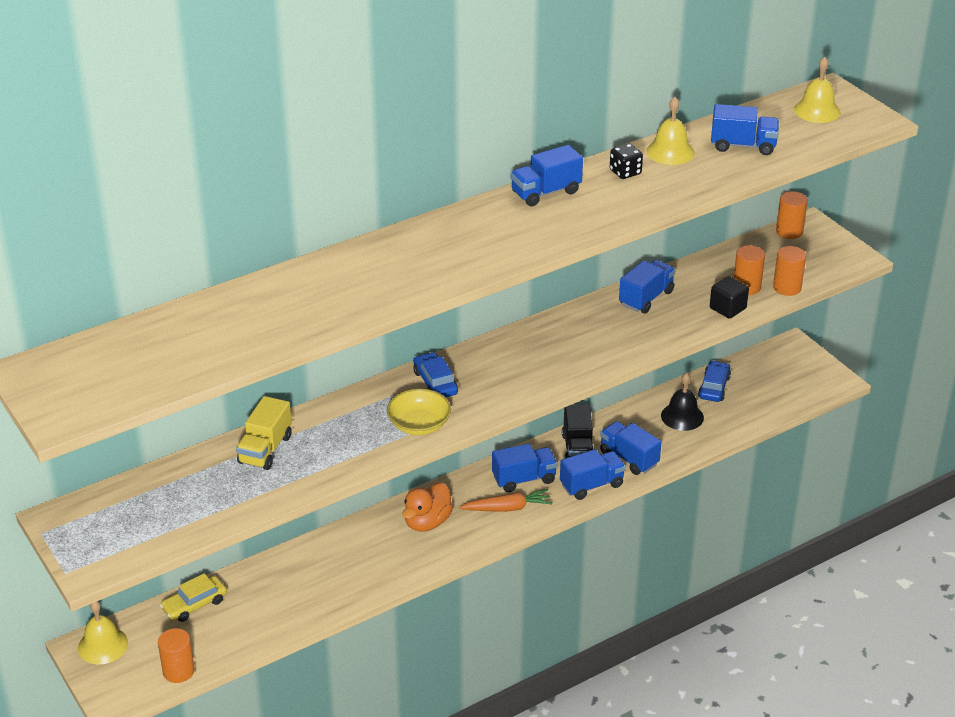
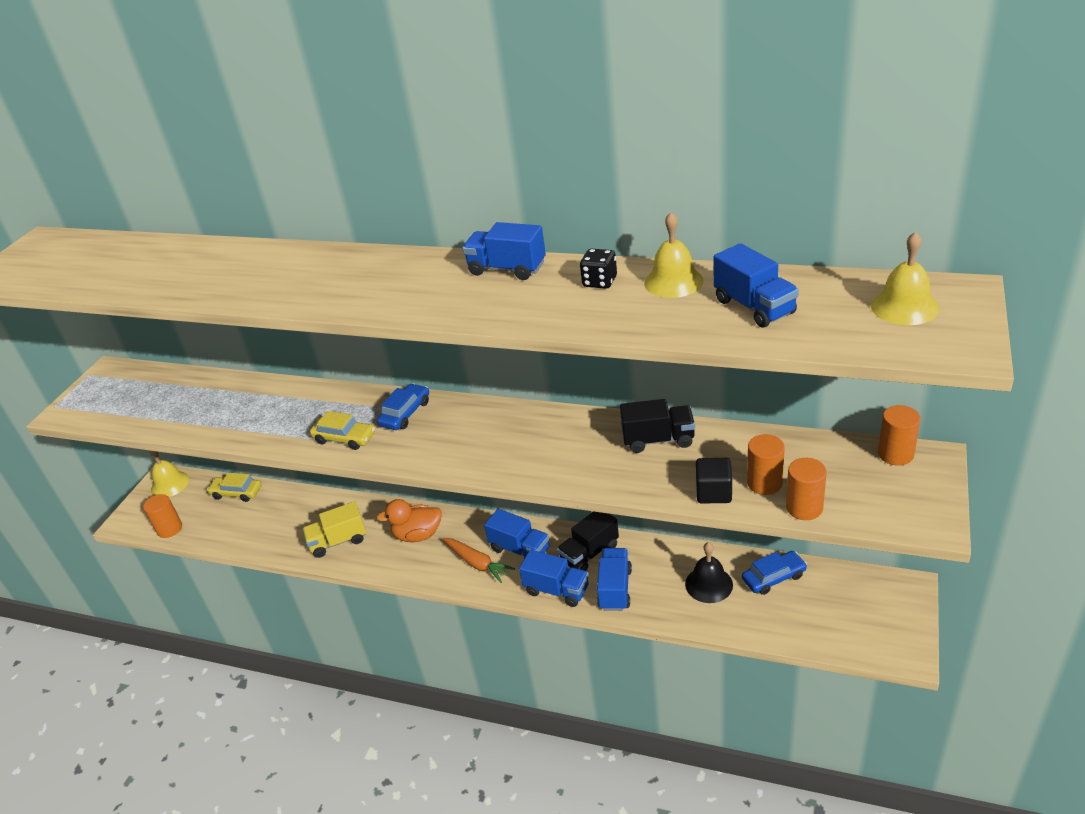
camera: 55 degrees right, 0 degrees up
(265, 449) = (248, 396): yellow truck -> yellow truck (338, 541)
(419, 425) = (344, 438): yellow bowl -> yellow car
(646, 298) = (658, 440): blue truck -> black truck

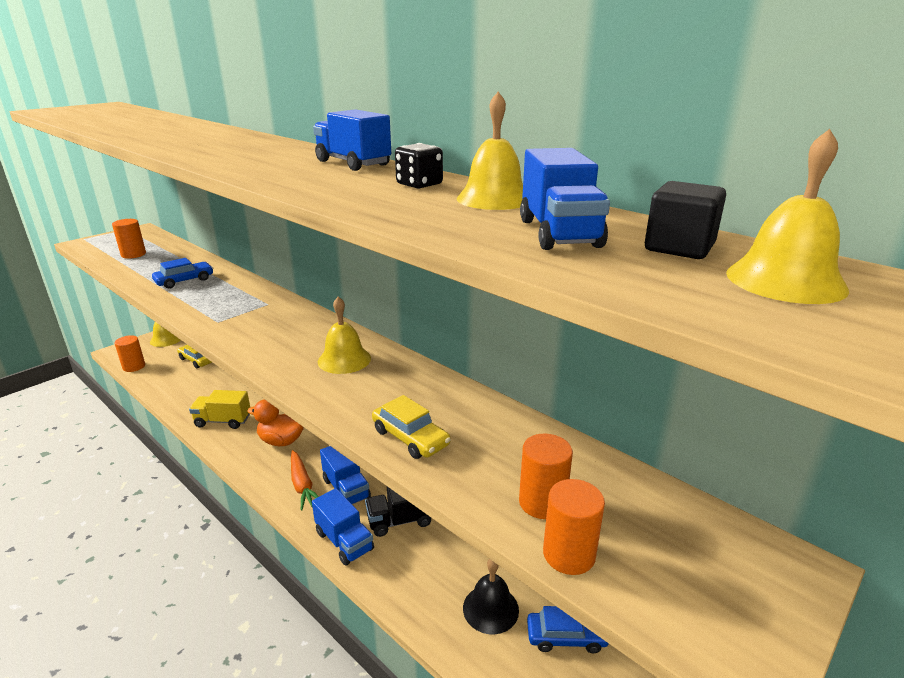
camera: 20 degrees right, 10 degrees down
(344, 438) = (214, 314): yellow car -> yellow car (410, 437)
(405, 413) = (278, 313): blue car -> blue car (184, 281)
(518, 434) = (344, 359): none -> yellow bell
(615, 589) = (396, 566): blue truck -> none
(658, 440) = (465, 411): black truck -> none
(713, 492) = (474, 487): black cube -> black cube (679, 248)
(895, 454) = (744, 540): orange cylinder -> orange cylinder (133, 254)

